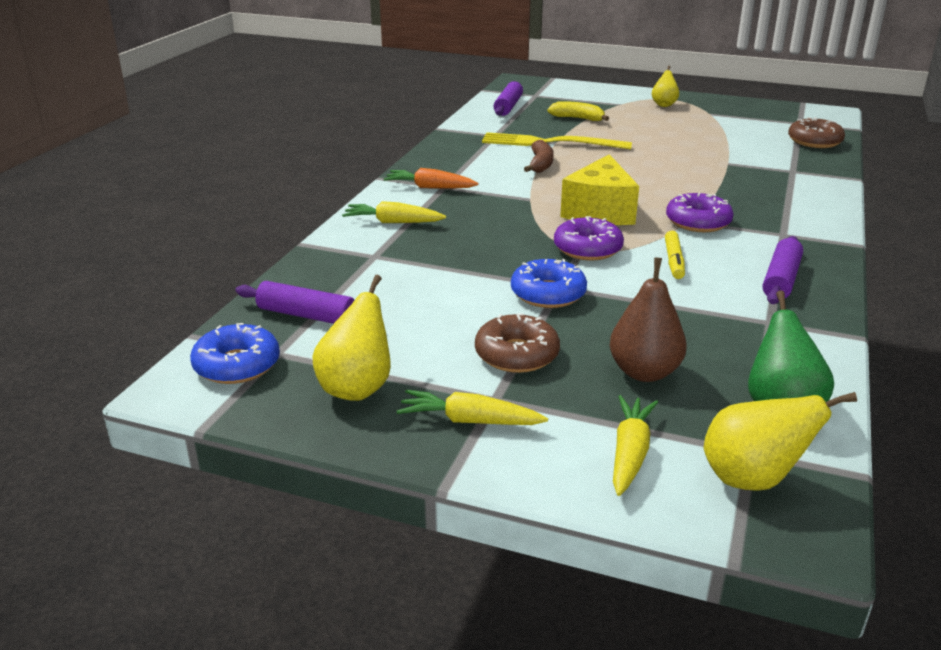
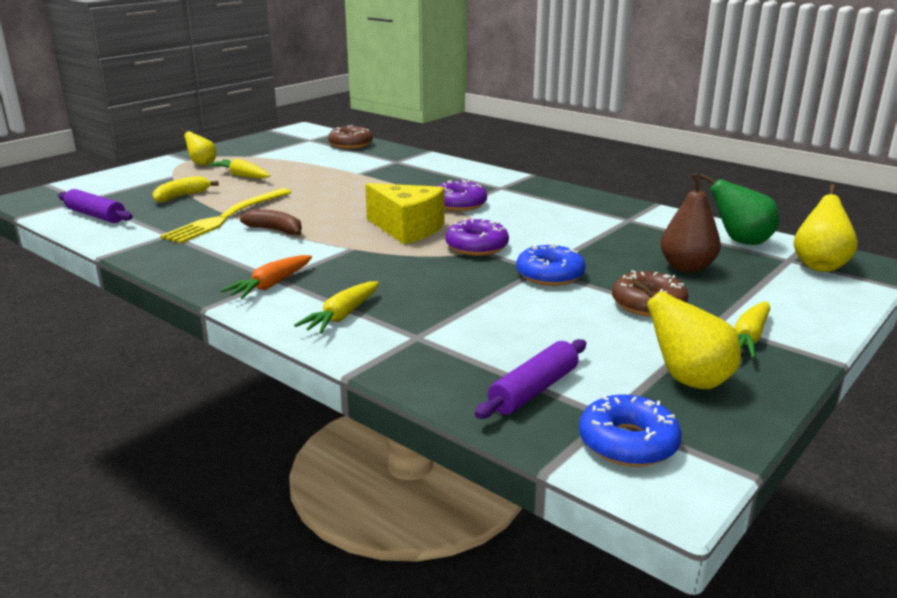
camera: 70 degrees left, 5 degrees down
(630, 453) = (792, 292): yellow carrot -> yellow carrot (242, 176)
(673, 261) = (520, 225): yellow marker -> none
(780, 280) = (570, 203): purple rolling pin -> none

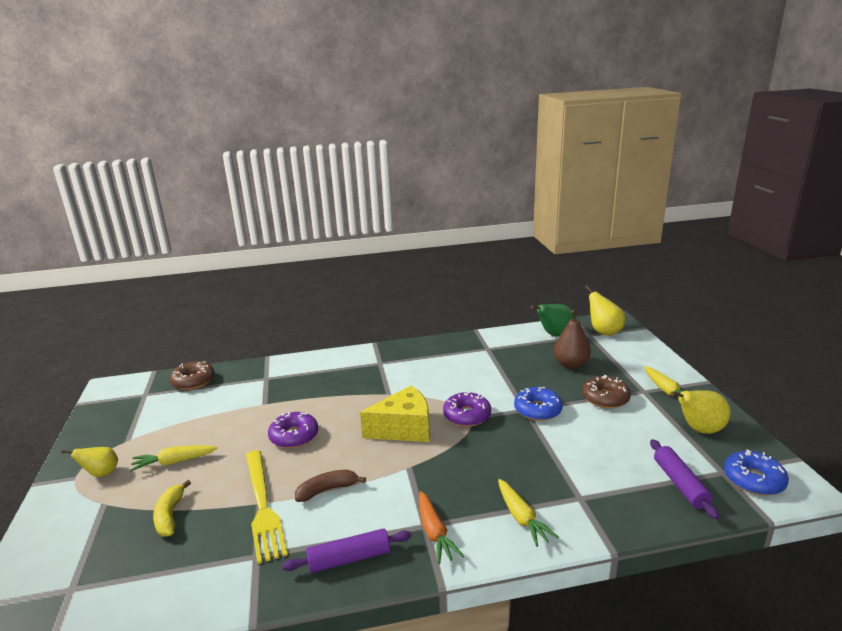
camera: 50 degrees left, 0 degrees up
(95, 215) = (134, 593): purple rolling pin -> purple rolling pin (349, 559)
(459, 204) = (387, 390): purple donut -> purple donut (294, 436)

